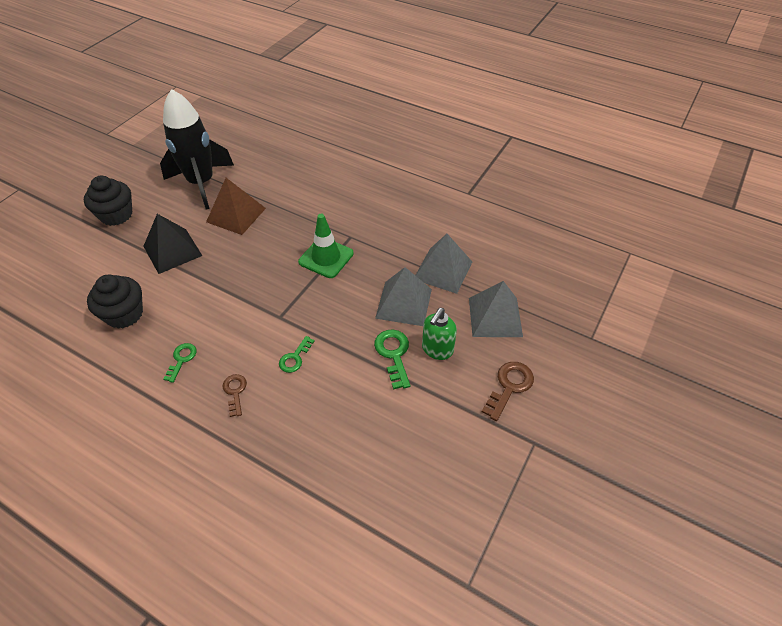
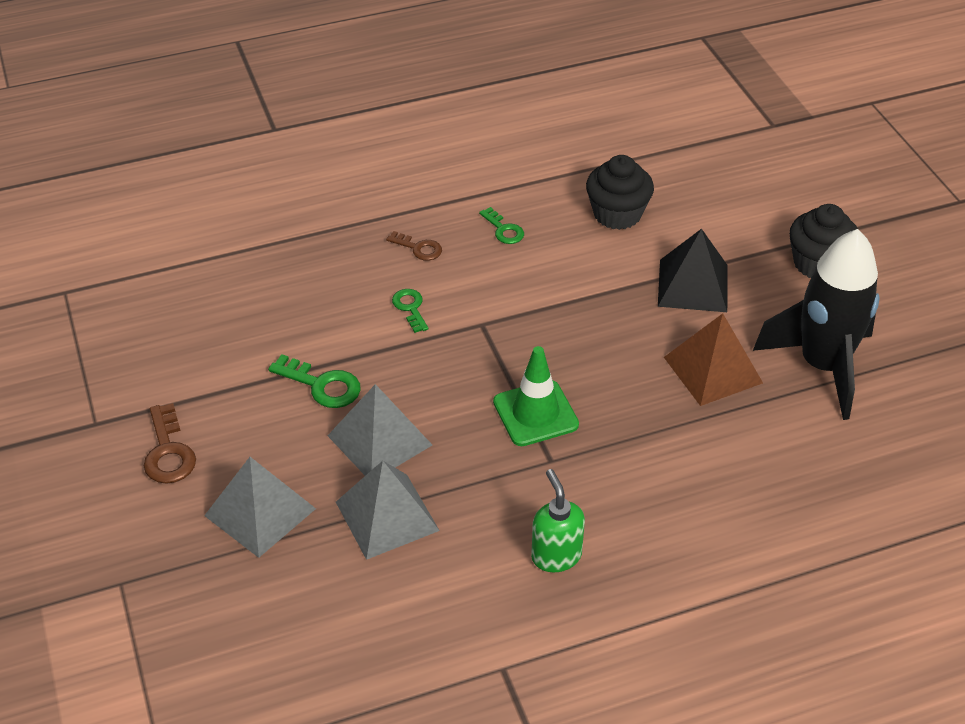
camera: 130 degrees right, 5 degrees down
(437, 350) = (283, 425): green soap dispenser -> green soap dispenser (556, 555)

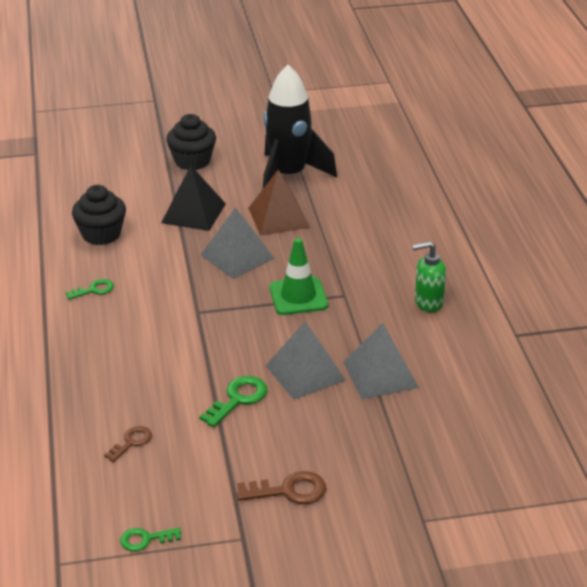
camera: 80 degrees left, 10 degrees down
(260, 512) = (364, 439): grey pyramid -> grey pyramid (237, 256)
(410, 308) = (166, 346): green key -> green key (145, 539)
(419, 248) = (96, 335): brown key -> brown key (131, 442)

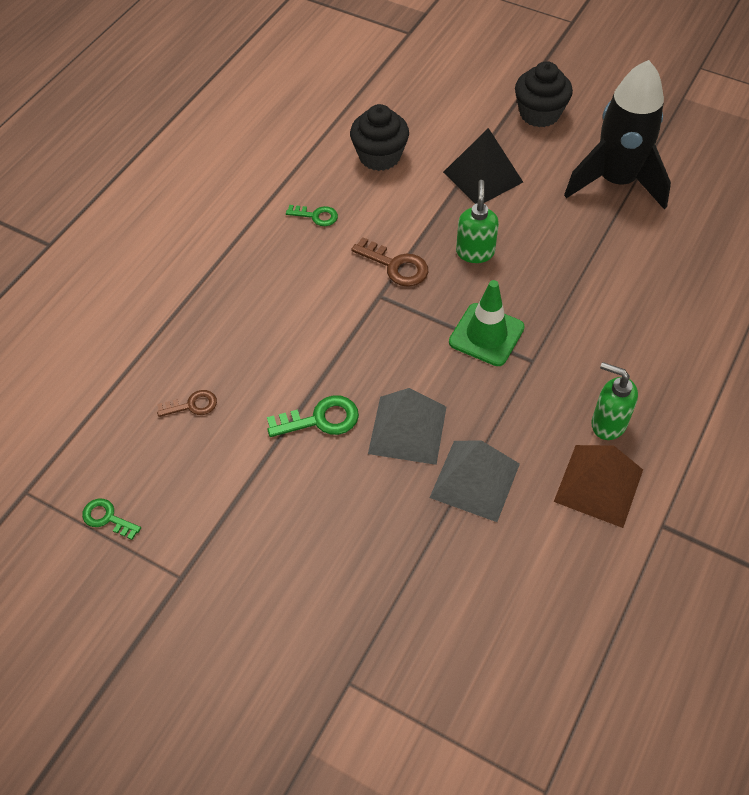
camera: 40 degrees right, 20 degrees up
(237, 256) = (475, 252): grey pyramid -> green soap dispenser
(279, 217) = (558, 227): brown pyramid -> brown pyramid (598, 485)
(289, 491) = (266, 555): brown key -> brown key (396, 266)

